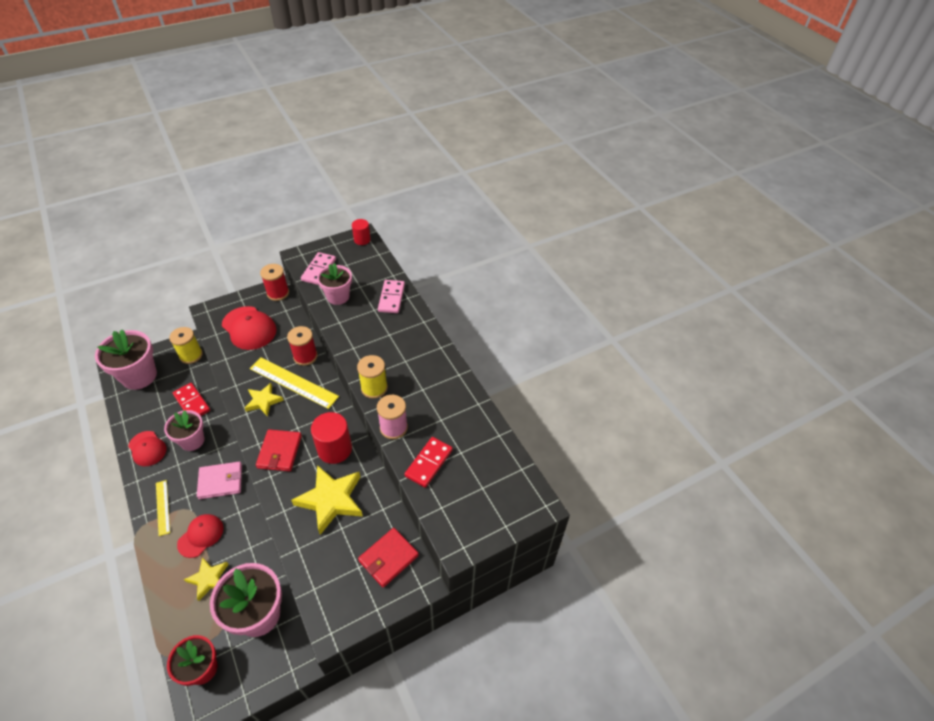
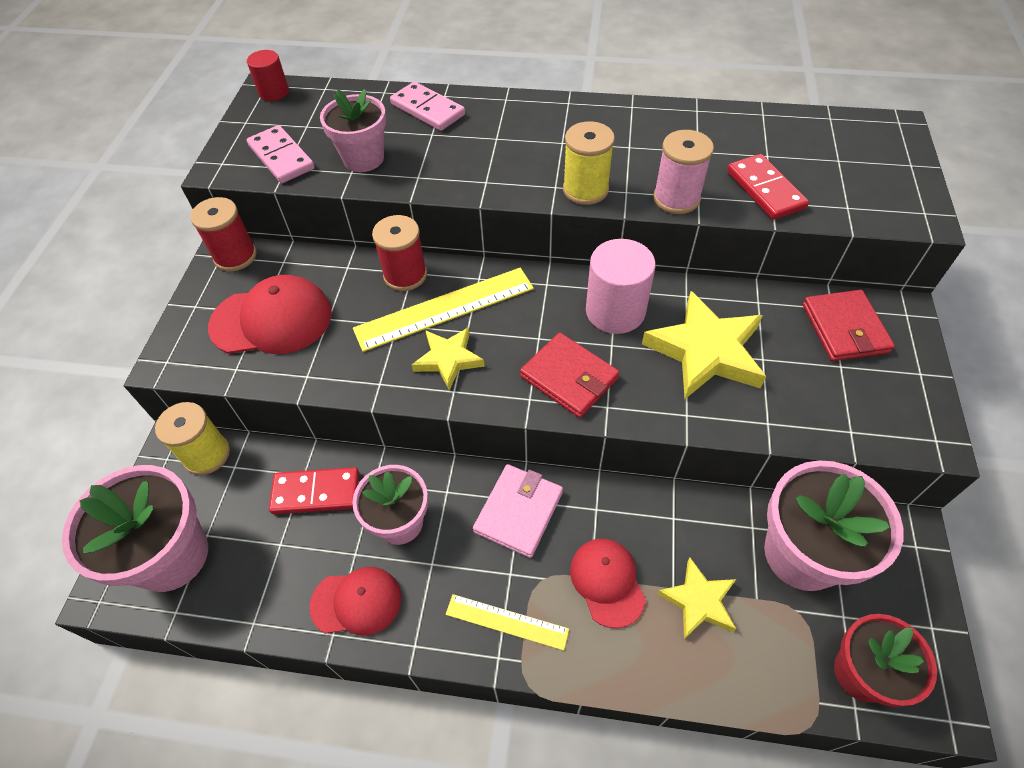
camera: 50 degrees left, 5 degrees up
(334, 449) = (615, 311): red cylinder -> pink cylinder

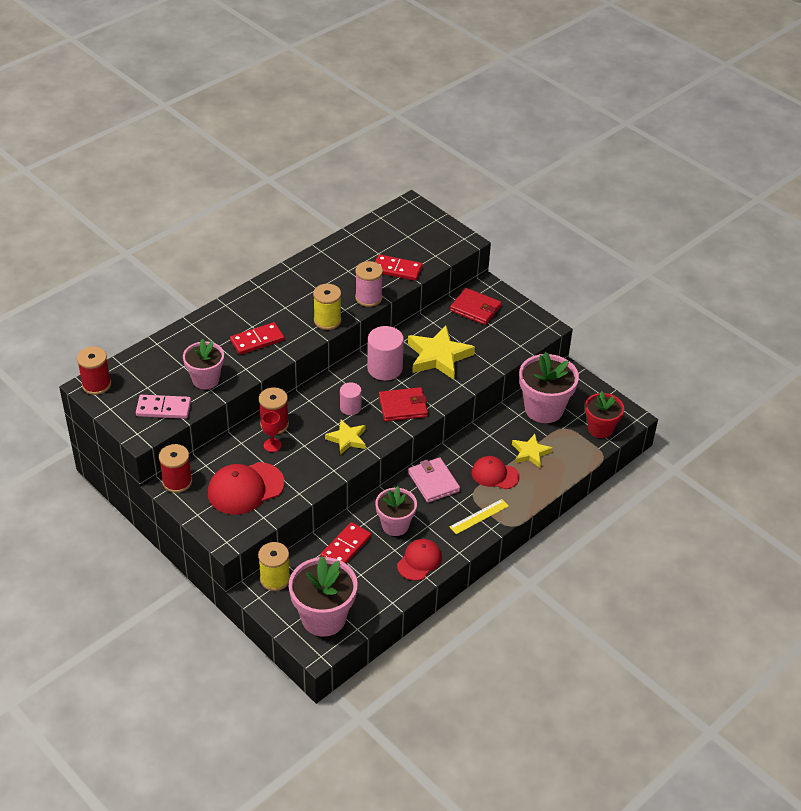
camera: 55 degrees left, 10 degrees down
(272, 320) = (245, 488): red cap -> red cap turned 150 degrees counterclockwise
(274, 92) = (96, 384): red cylinder -> red spool
(368, 296) = (272, 445): none -> red goblet
(428, 109) = (196, 336): pink domino -> none
(445, 309) = (314, 423): yellow ruler -> none
(477, 156) = (257, 340): none -> red domino
(508, 325) = (350, 407): none -> pink cylinder

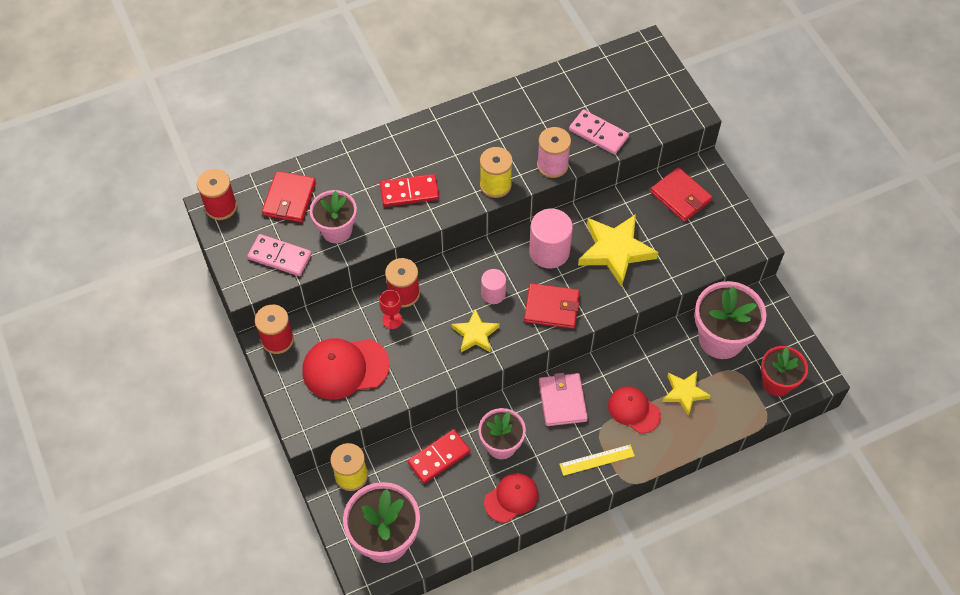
camera: 20 degrees right, 15 degrees up
(155, 366) = (289, 199): none -> red wallet
(397, 269) = (598, 133): red domino -> pink domino

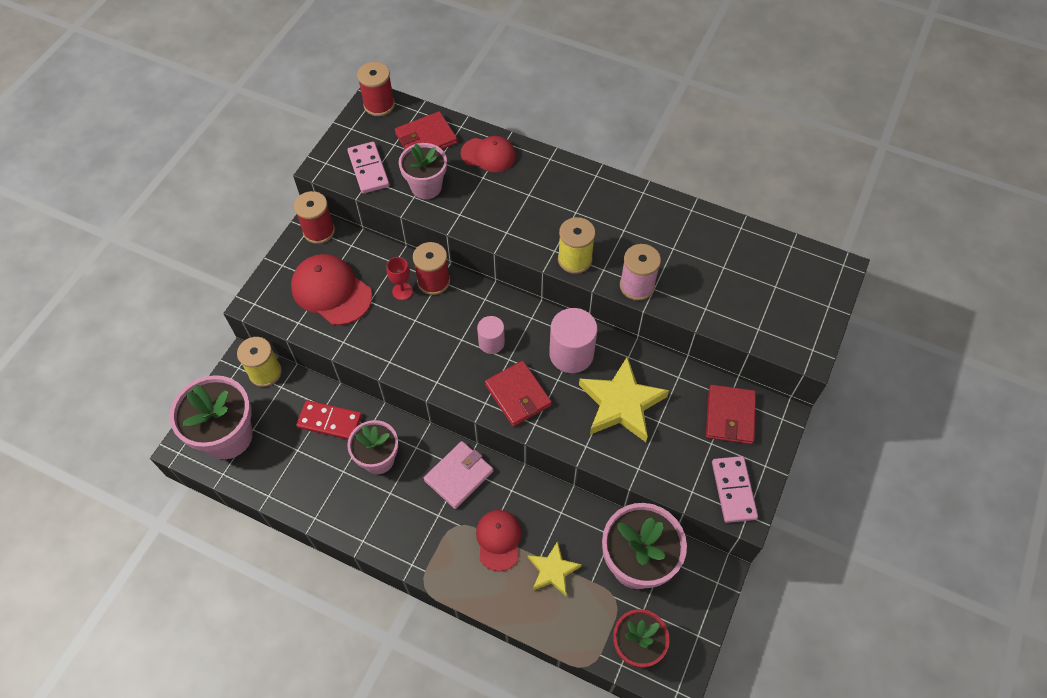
camera: 50 degrees right, 0 degrees up
(409, 192) = (508, 207): red domino -> none
(475, 334) = (441, 357): yellow star -> none
(511, 498) = (335, 502): red cap -> red cap (488, 155)
(597, 460) = (425, 544): yellow ruler -> none
(598, 133) = (705, 297): pink domino -> pink domino (733, 490)

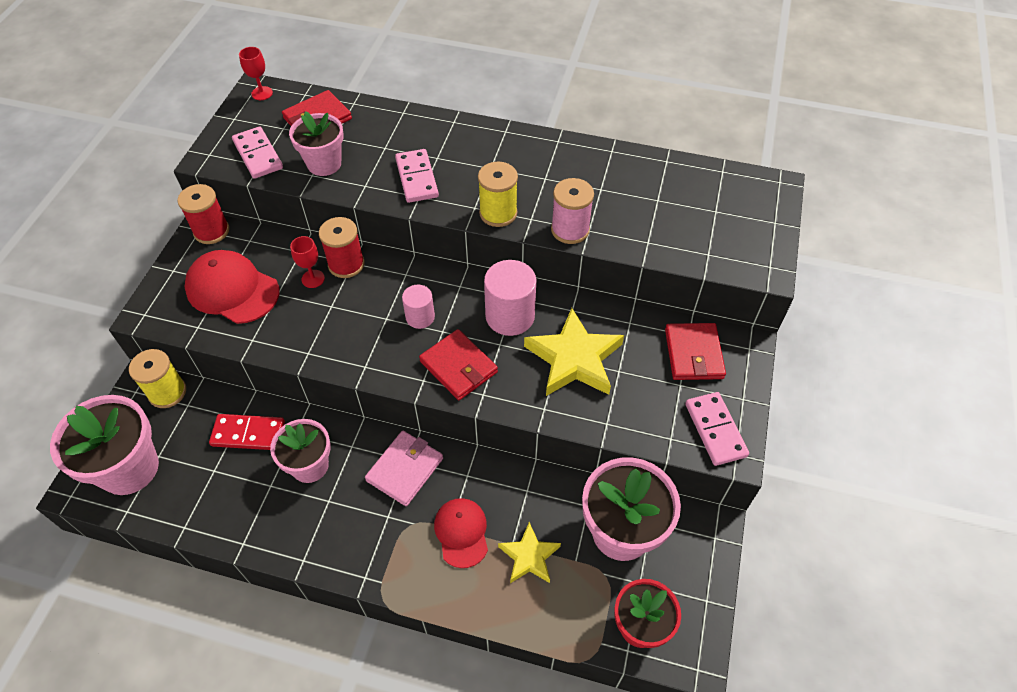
camera: 10 degrees left, 5 degrees down
(379, 105) = (262, 93): red spool -> red goblet
(488, 155) = (387, 126): red cap -> none
(507, 213) = (417, 178): none -> pink domino

